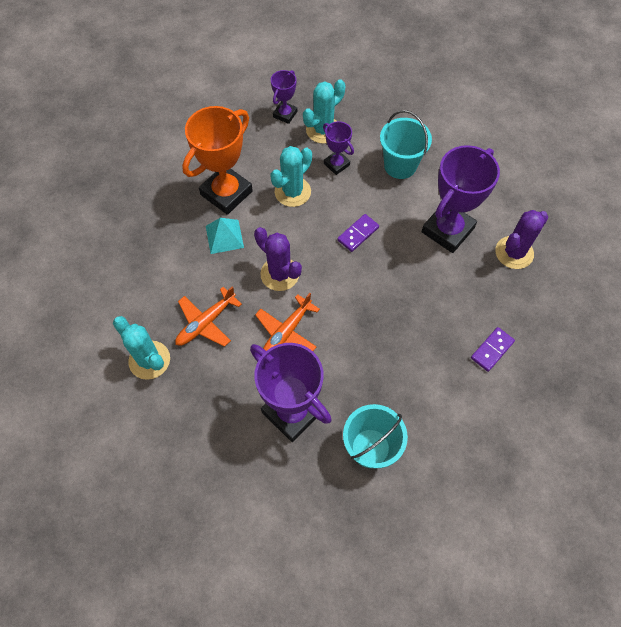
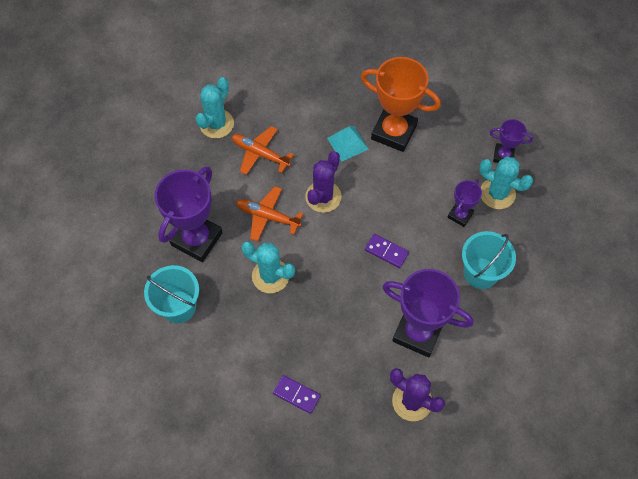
camera: 75 degrees right, 0 degrees up
(292, 192) = (414, 185): turquoise cactus -> turquoise cactus (270, 276)

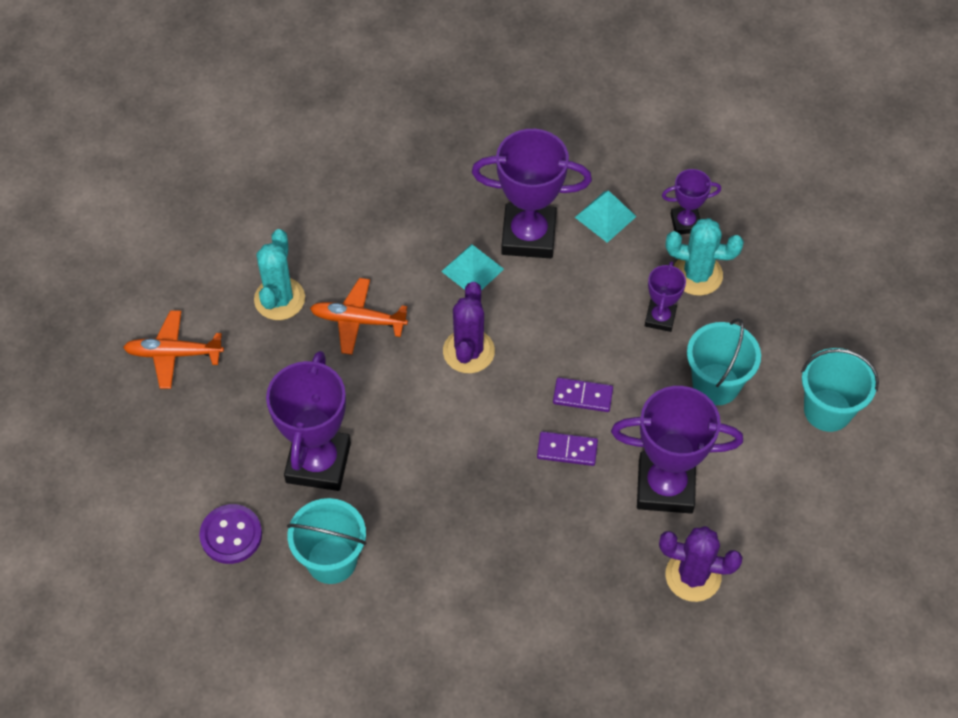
camera: 20 degrees left, 5 degrees down
(123, 268) = (231, 535): none -> purple button
(268, 216) = (404, 401): orange plane -> orange plane (174, 354)
(270, 276) = (440, 478): turquoise cactus -> none
(296, 394) = (540, 619): purple domino -> purple domino (567, 450)
(393, 132) = (528, 236): orange trophy -> purple trophy
(450, 135) = (605, 216): none -> turquoise pyramid
(552, 317) = (827, 410): none -> turquoise bucket

